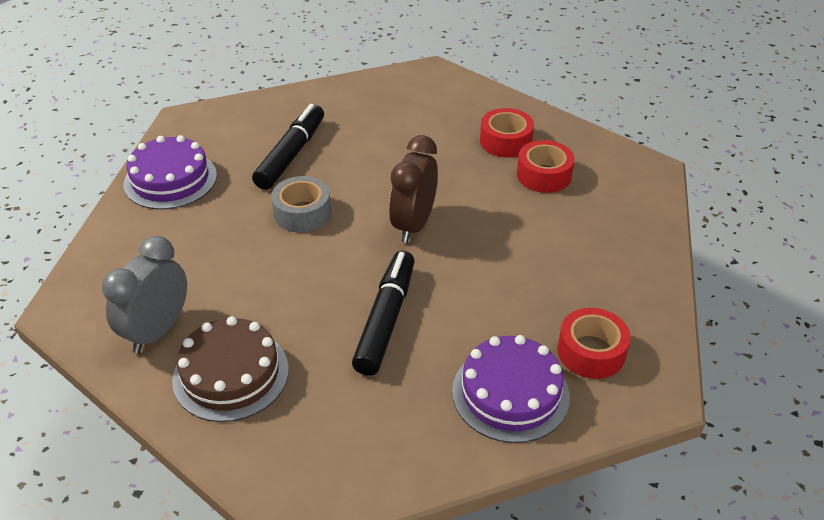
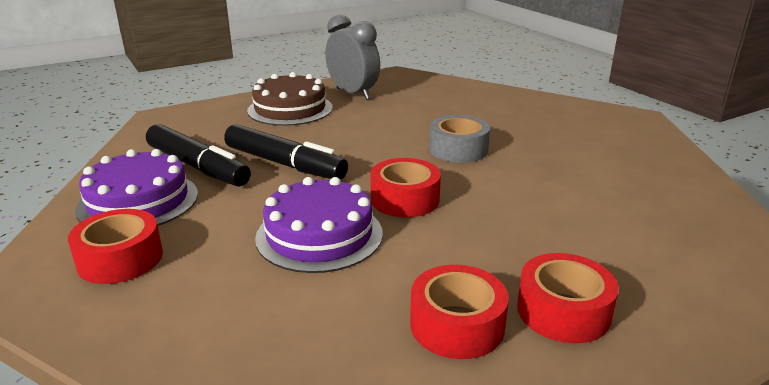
camera: 110 degrees right, 15 degrees down
(170, 179) = (534, 106): purple cake -> purple cake (319, 235)
(291, 154) = (562, 155): black marker -> black marker (198, 167)
(413, 225) = (405, 199): brown clock -> red tape

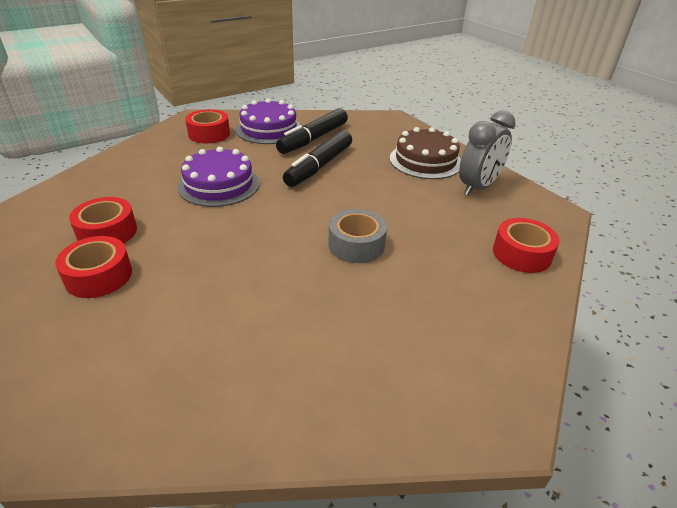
camera: 85 degrees right, 10 degrees up
(405, 199) = (262, 215): red tape -> red tape (521, 254)

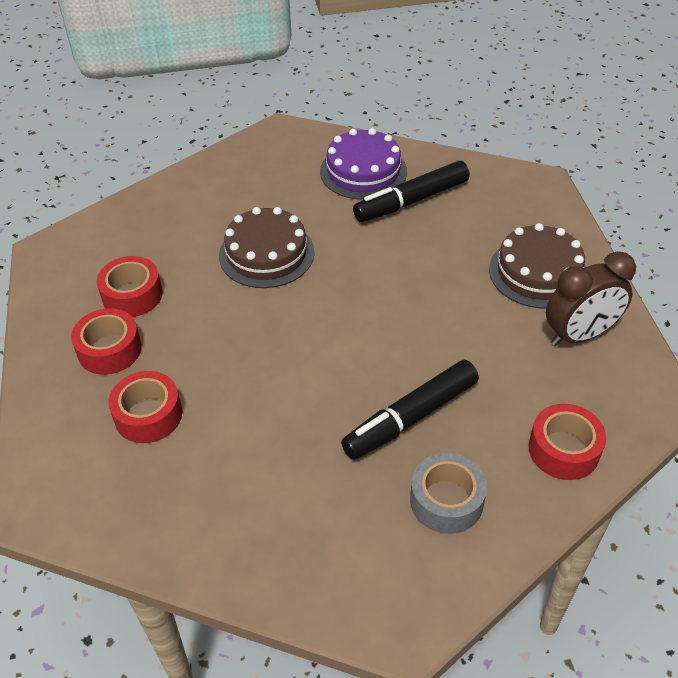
camera: 25 degrees right, 10 degrees up
(209, 134) = (287, 166): red tape -> red tape (148, 415)
(219, 184) = (266, 254): purple cake -> brown cake
(319, 166) = (395, 251): black marker -> black marker (410, 418)
(356, 245) = (377, 382): grey tape -> grey tape (446, 500)
(478, 187) = (579, 335): grey clock -> brown clock

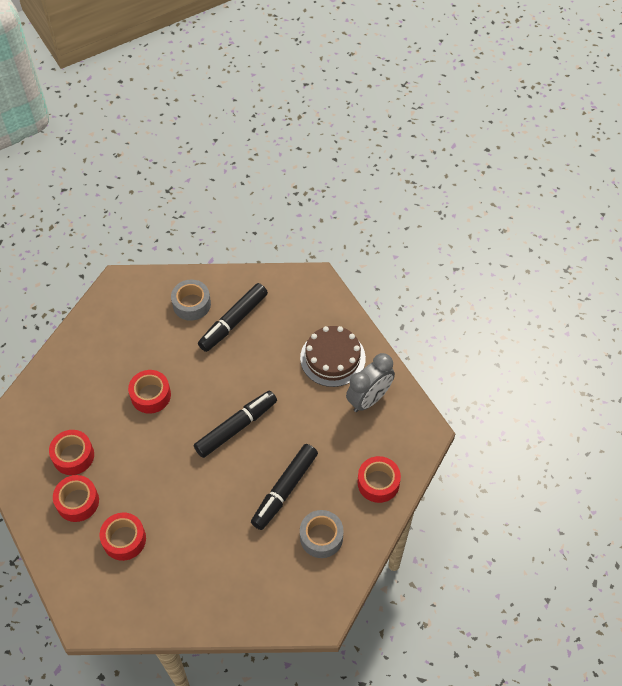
camera: 20 degrees left, 10 degrees up
(266, 254) = (151, 395): brown cake -> red tape
(363, 171) = (191, 304): purple cake -> grey tape
(368, 319) = (236, 427): none -> black marker
(579, 335) = (369, 399): brown clock -> grey clock

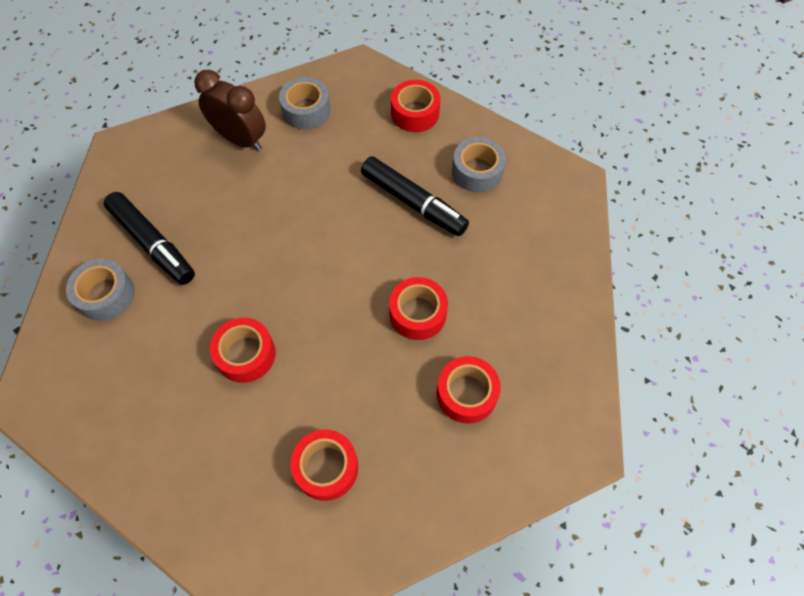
camera: 85 degrees left, 5 degrees up
(77, 502) = (403, 460): red tape -> red tape (418, 313)
(236, 427) = (318, 249): black marker -> none
(332, 358) = (240, 139): brown cake -> brown clock
(369, 399) = (306, 110): grey clock -> grey tape

